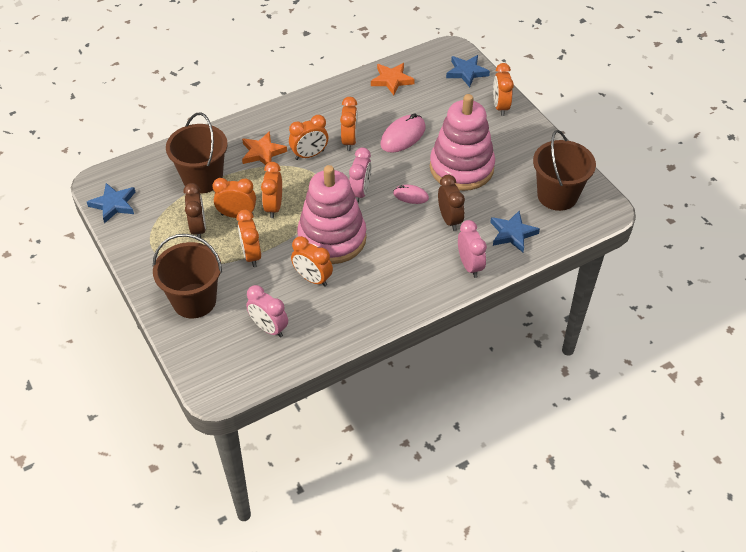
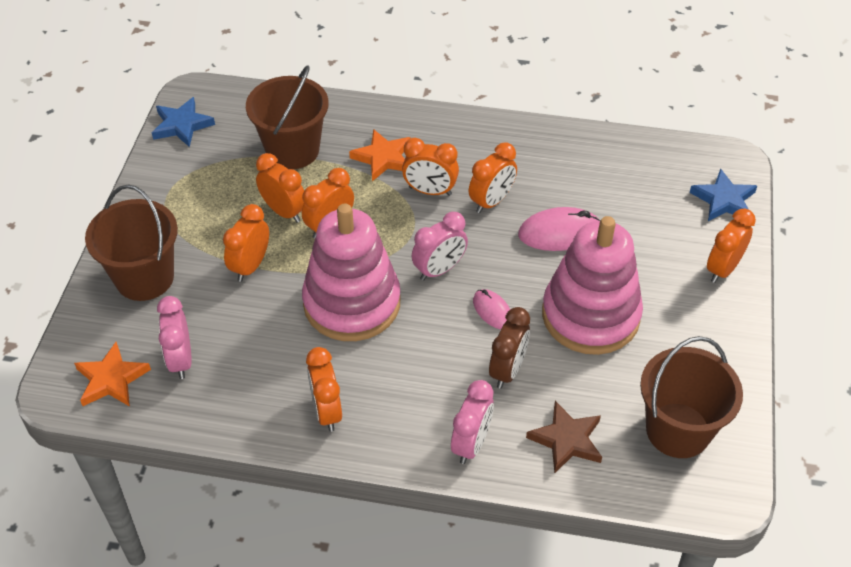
camera: 40 degrees right, 0 degrees up
(198, 228) = (231, 202): brown clock -> none
(312, 278) = (283, 335): orange clock -> orange clock (327, 411)
(392, 80) = (618, 158): orange star -> orange star (111, 379)
(512, 233) = (566, 440): blue star -> brown star

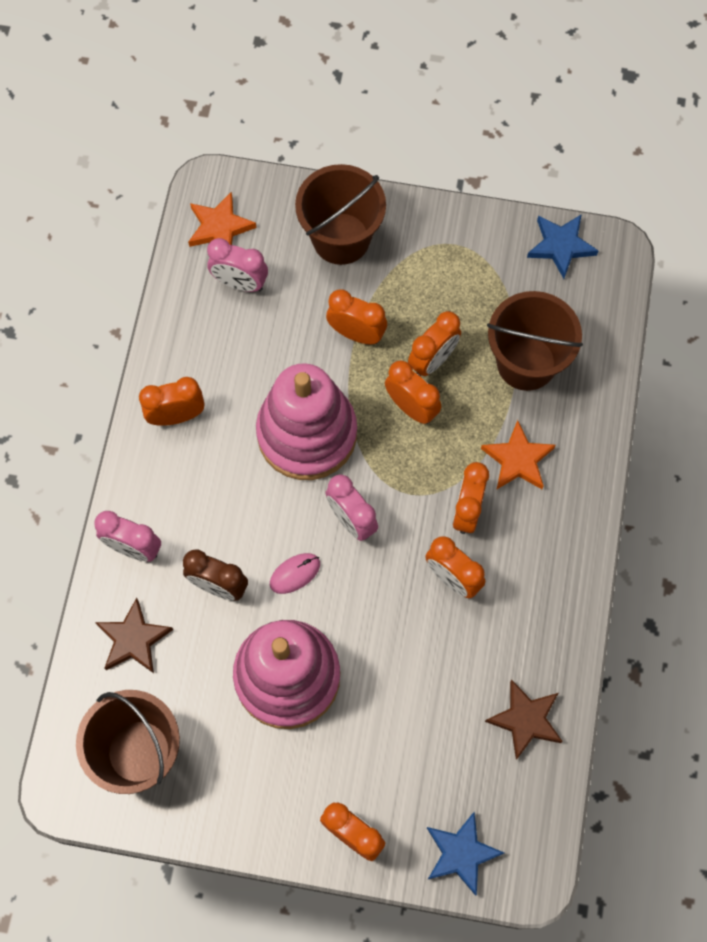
camera: 90 degrees right, 20 degrees up
(181, 360) = (240, 283): pink clock -> pink clock turned 150 degrees counterclockwise
(560, 233) = (405, 652): pink mouse -> none
(609, 159) = (525, 720): none -> brown star

